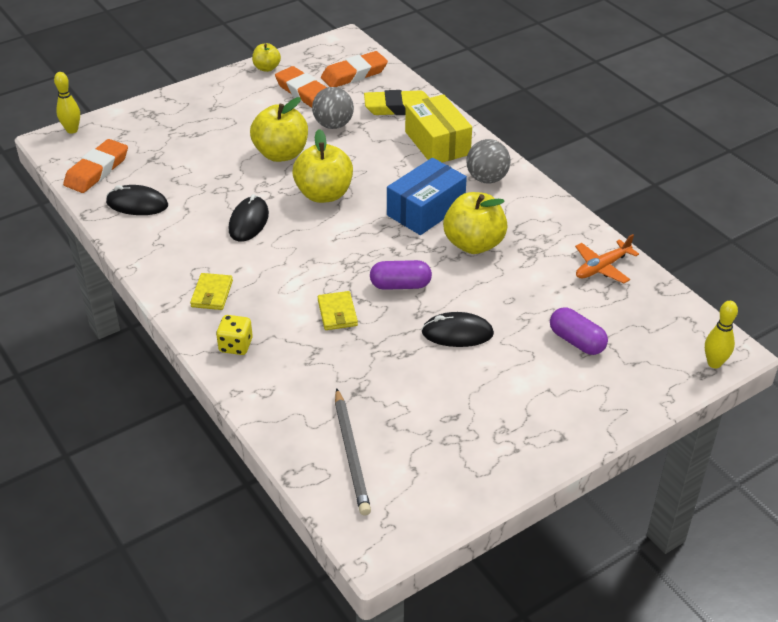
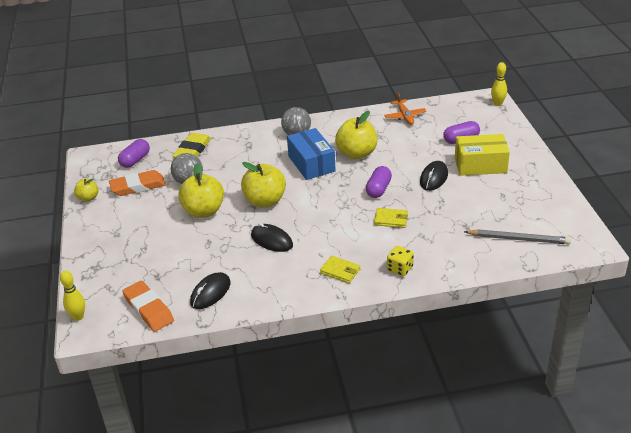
camera: 65 degrees left, 5 degrees down
(354, 74) = (135, 160): orange eraser -> purple capsule
(437, 143) = (245, 144): yellow box -> yellow box (480, 165)

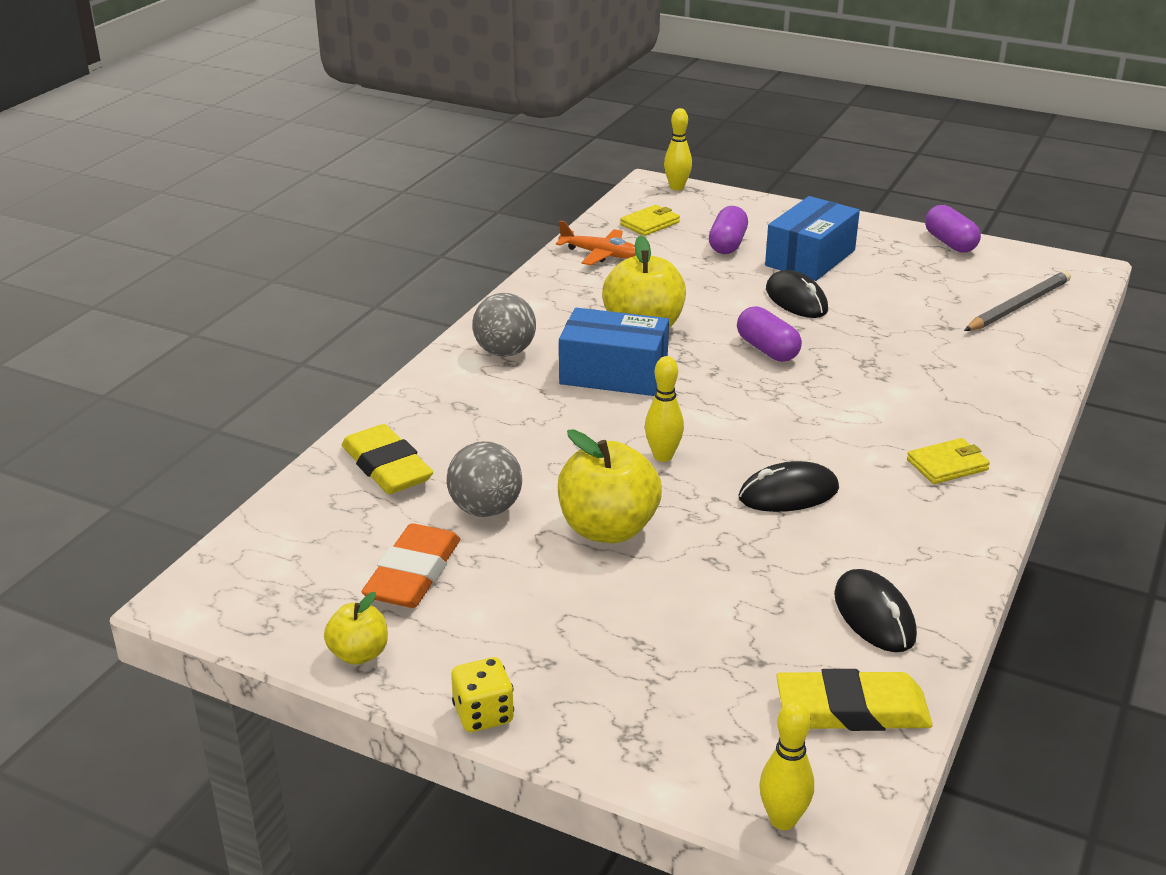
camera: 55 degrees left, 5 degrees down
(135, 160) = (312, 543): purple capsule -> purple capsule (950, 243)
(148, 309) = (852, 710): orange eraser -> yellow eraser
(265, 201) = (663, 456): yellow apple -> yellow bowling pin
(391, 219) = (860, 372): yellow wallet -> yellow wallet (650, 223)
(400, 269) = (995, 415): yellow dice -> yellow dice (483, 714)
(480, 165) = (810, 258): yellow box -> blue box

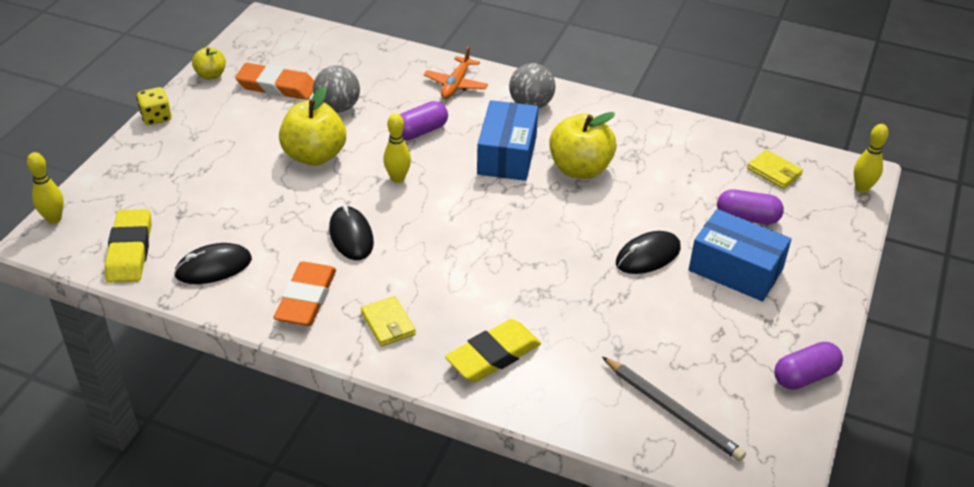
camera: 85 degrees right, 10 degrees up
(387, 467) = (384, 68): yellow eraser -> yellow eraser (493, 355)
(600, 254) = (702, 145): orange plane -> orange plane (456, 84)
(767, 349) = (555, 234): purple capsule -> purple capsule (420, 131)
(919, 528) = (306, 298): none -> orange eraser

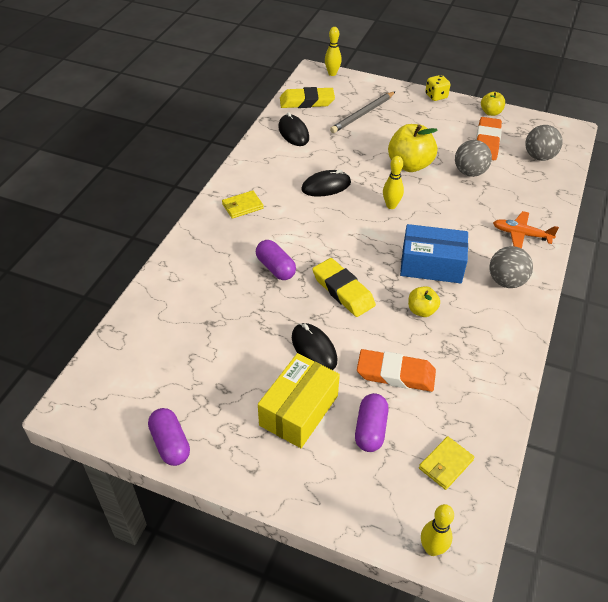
camera: 90 degrees right, 5 degrees up
(306, 298) = (266, 171): orange eraser -> orange eraser (395, 374)
(315, 51) = (539, 157): none -> grey ball
(420, 131) = (451, 216): purple capsule -> purple capsule (275, 268)
(493, 355) = (210, 255): yellow eraser -> yellow eraser (343, 291)
(580, 169) = (421, 310): yellow apple -> yellow apple, size x0.54
(672, 411) = (147, 350): grey pencil -> grey pencil (363, 114)
(735, 270) = (298, 410): blue box -> yellow box

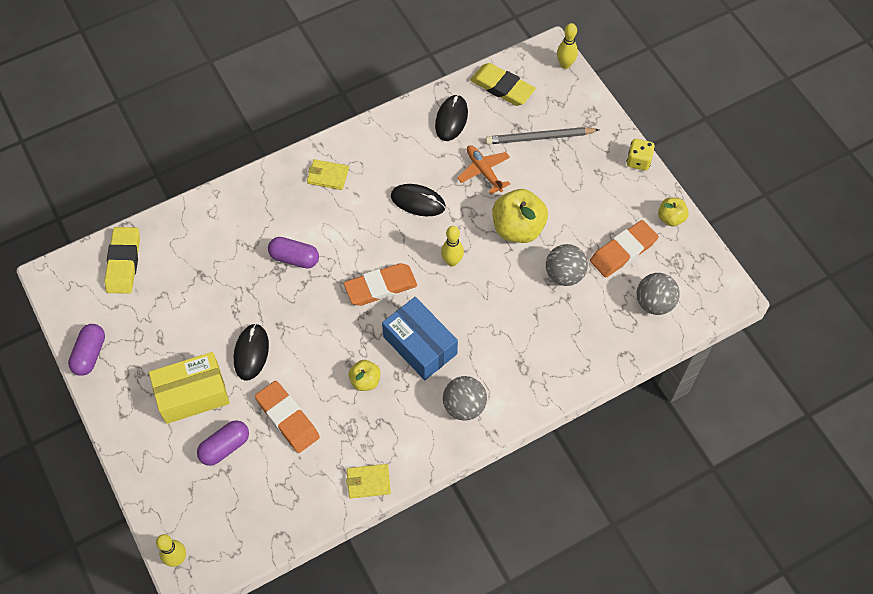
camera: 40 degrees right, 15 degrees up
(275, 268) = (294, 258): purple capsule -> purple capsule turned 75 degrees counterclockwise
(343, 291) = (324, 317): yellow eraser -> yellow eraser (123, 262)
(361, 248) = (380, 287): none -> orange eraser
(445, 464) = (247, 512): yellow wallet -> yellow wallet (368, 482)
(521, 234) = (532, 372): orange plane -> orange plane (484, 171)

